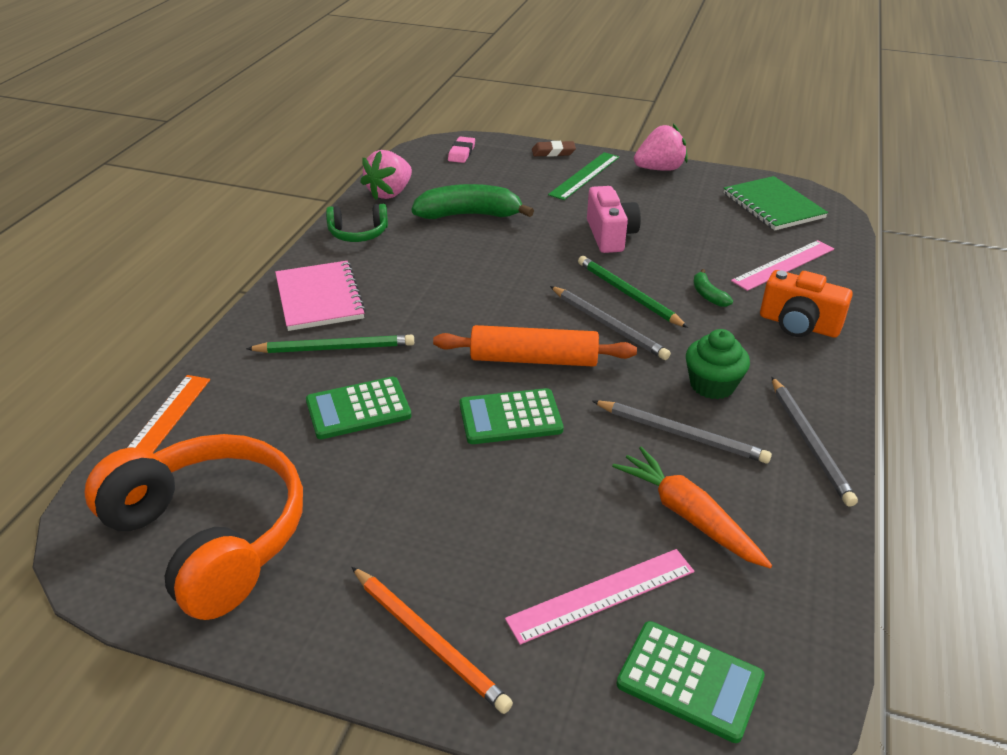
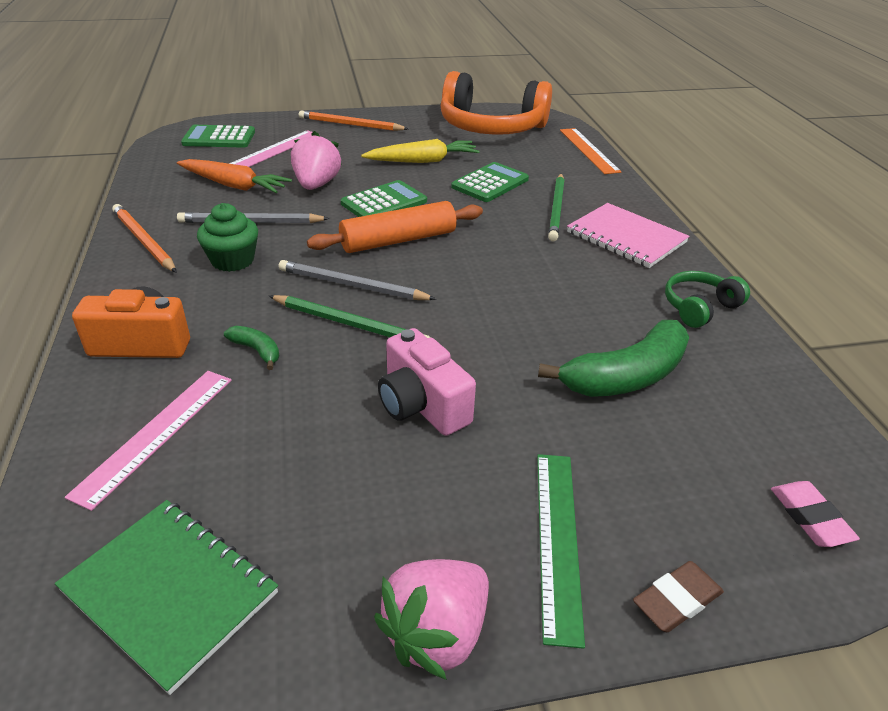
camera: 150 degrees right, 0 degrees up
(335, 348) = (556, 209): green pencil -> green pencil turned 45 degrees counterclockwise
(390, 193) = (763, 378): pink strawberry -> pink strawberry (316, 185)
(398, 483) = (423, 161): none -> yellow carrot
(809, 442) = (143, 241): grey pencil -> orange pencil

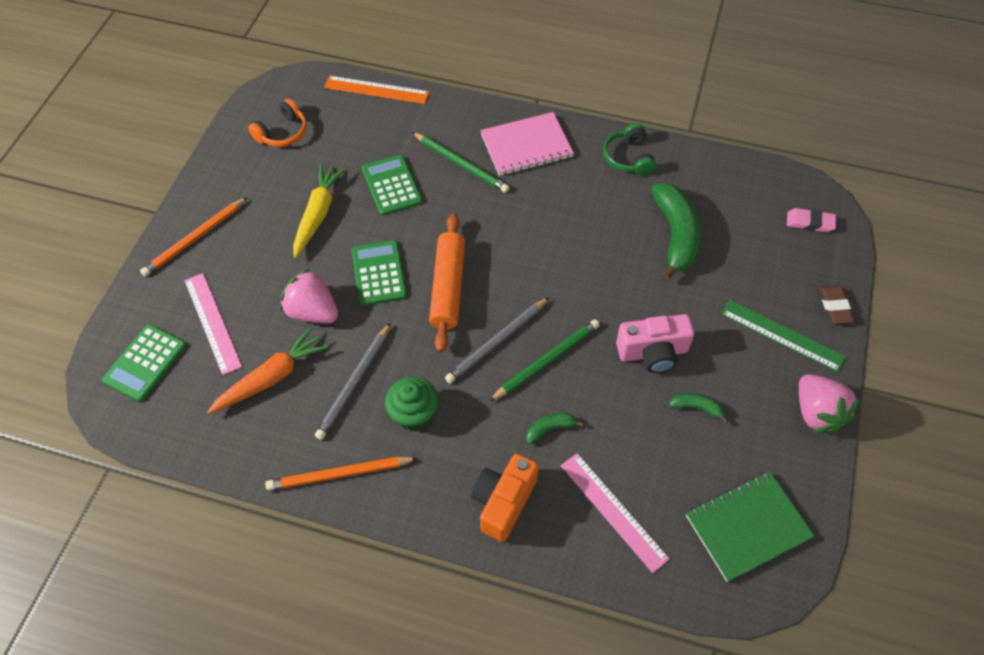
camera: 60 degrees left, 20 degrees up
(359, 472) = (696, 408): none -> green banana
(491, 127) = (283, 133): orange headphones -> orange headphones, size x0.47

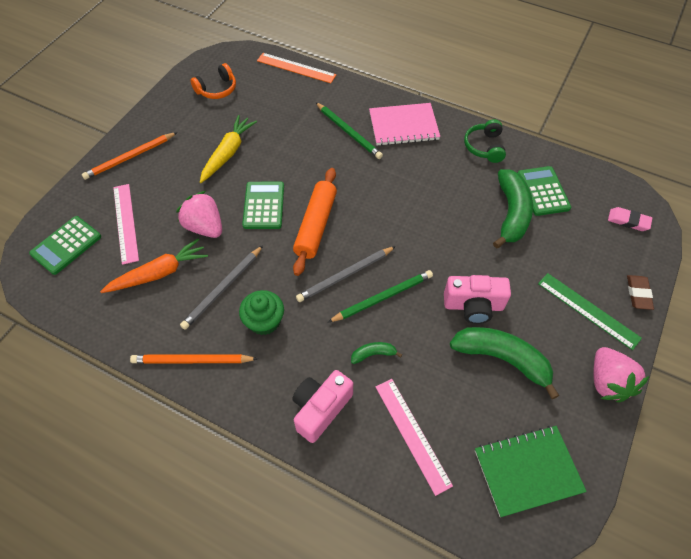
camera: 10 degrees right, 0 degrees up
(391, 185) = (290, 140): green calculator -> green calculator (542, 191)
(503, 502) = (320, 409): orange camera -> pink camera
(696, 408) = (502, 359): green banana -> green banana, size x2.17

